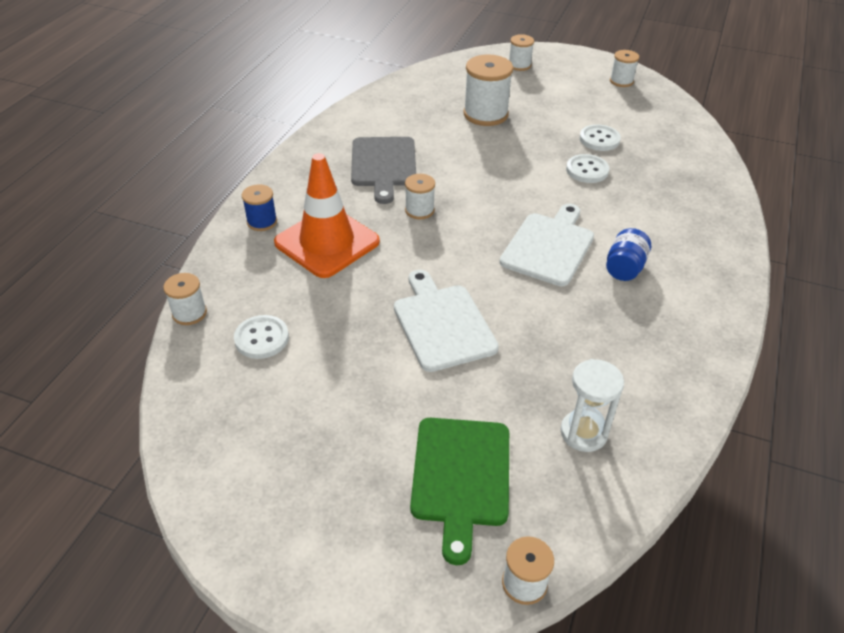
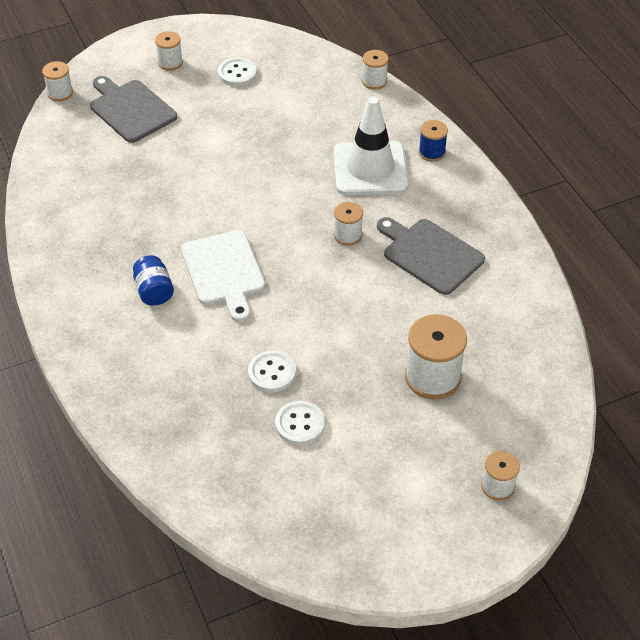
camera: 135 degrees right, 5 degrees up
(261, 338) = (316, 96): white button -> white button (237, 73)
(327, 242) = (370, 169): orange traffic cone -> white traffic cone
(442, 324) = (229, 170): white cutting board -> none
(461, 476) = (131, 109): green cutting board -> grey cutting board
(583, 433) = (87, 167): white hourglass -> none
(621, 81) = (369, 548): white spool -> white spool (170, 62)

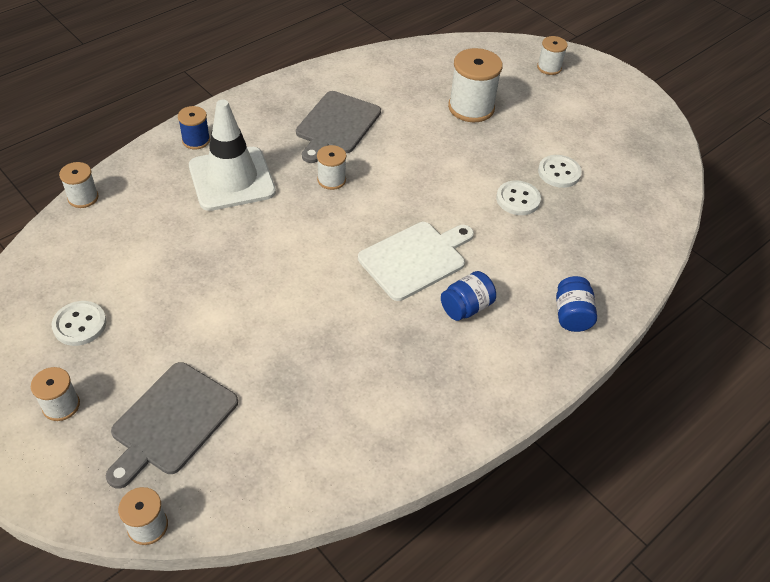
camera: 110 degrees left, 0 degrees up
(111, 364) = (571, 315): none -> blue jar

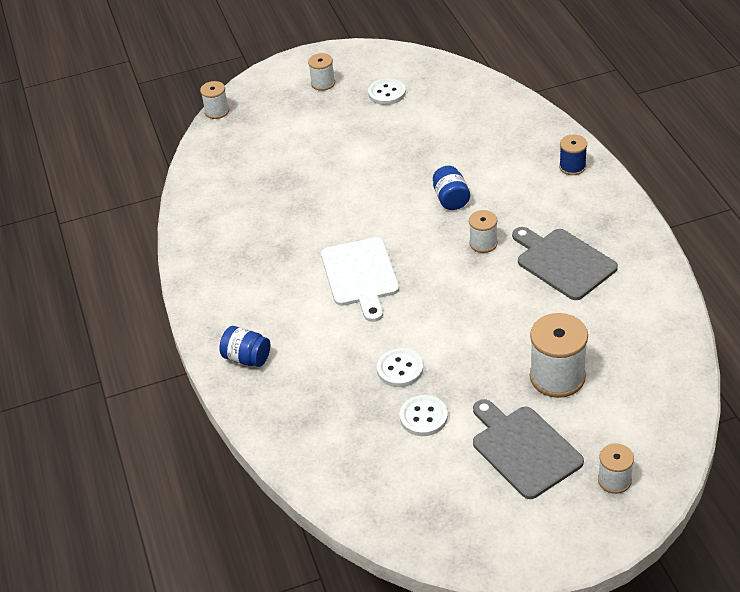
camera: 120 degrees right, 5 degrees down
(83, 198) = (520, 100): white spool -> none
(171, 421) = (282, 126): grey cutting board -> grey cutting board (524, 449)
(232, 179) = (510, 182): white traffic cone -> none
(466, 307) = (292, 293): blue jar -> blue jar (451, 199)

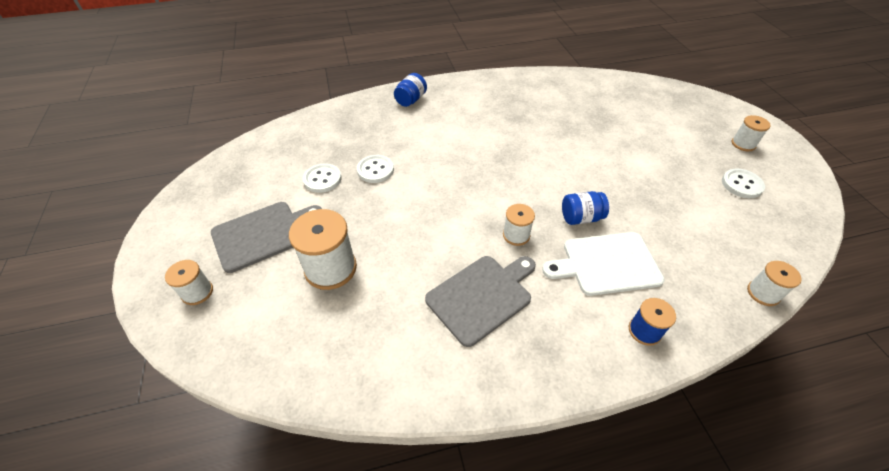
camera: 90 degrees right, 5 degrees up
(217, 111) = (684, 88): white spool -> white spool (763, 293)
(360, 275) = (484, 155): white cutting board -> white cutting board (607, 264)

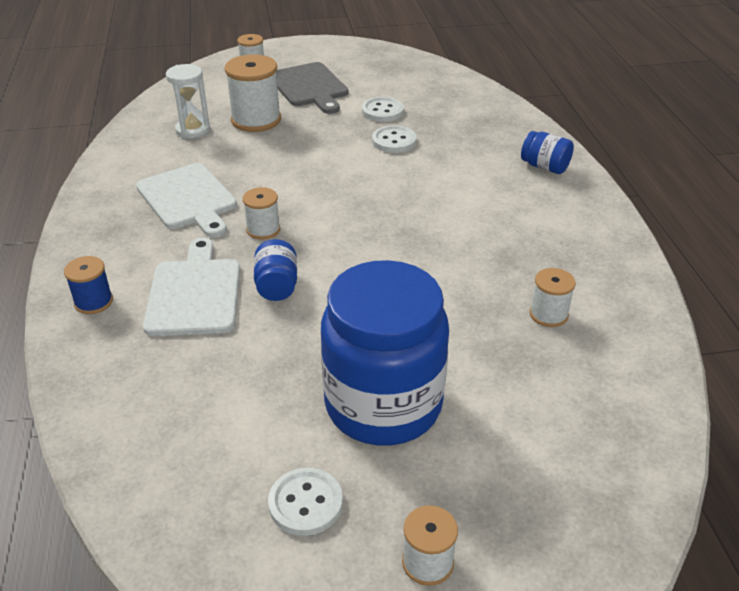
camera: 95 degrees right, 10 degrees down
(349, 322) = (193, 130): none -> white hourglass
(481, 296) = (188, 199): grey cutting board -> white cutting board
(661, 161) = (383, 404): none -> blue jar
(763, 293) = (87, 431): white spool -> white spool (548, 314)

